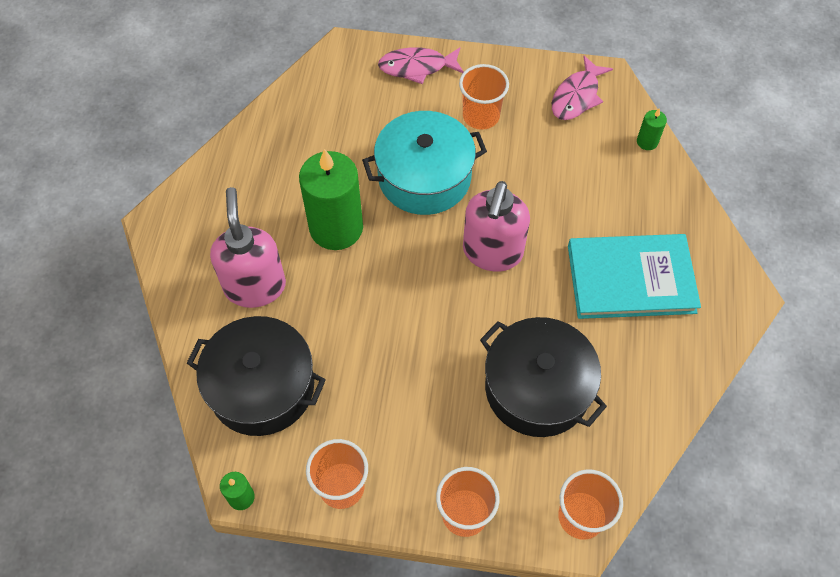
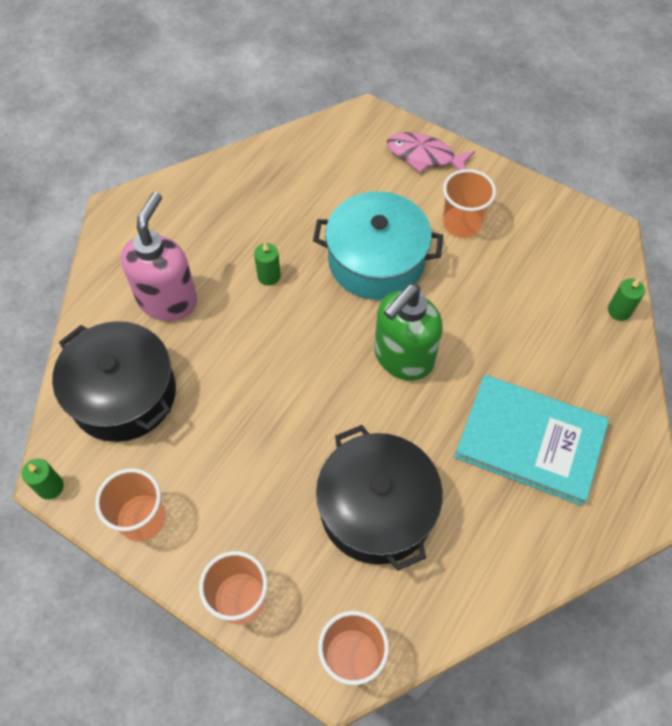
camera: 25 degrees right, 0 degrees up
(336, 228) = (269, 276): green candle -> green candle, size x0.42
(492, 253) = (403, 358): pink soap dispenser -> green soap dispenser
(577, 96) = (568, 239): pink fish -> none

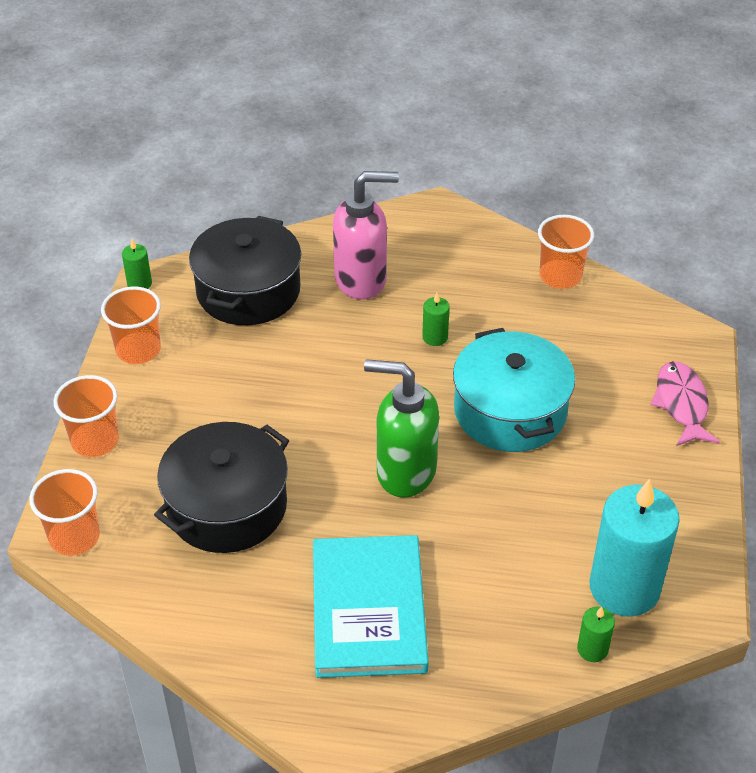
camera: 65 degrees right, 15 degrees down
(461, 223) = (611, 466): orange cup -> orange cup (560, 276)
(574, 267) = (624, 588): none -> turquoise candle

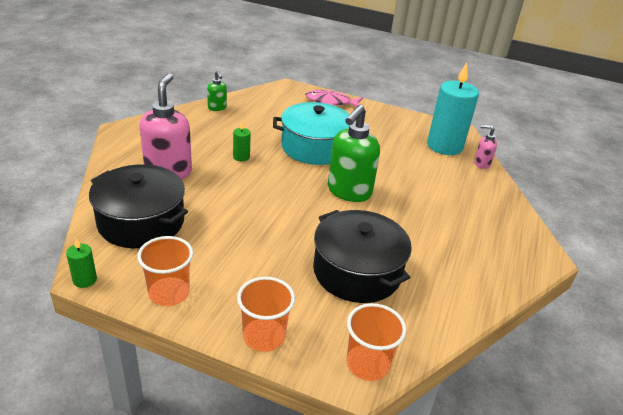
camera: 80 degrees left, 10 degrees down
(368, 609) = (452, 228): turquoise book -> none
(560, 276) = (217, 108): orange cup -> green soap dispenser
(592, 649) = (481, 163): green candle -> pink soap dispenser

